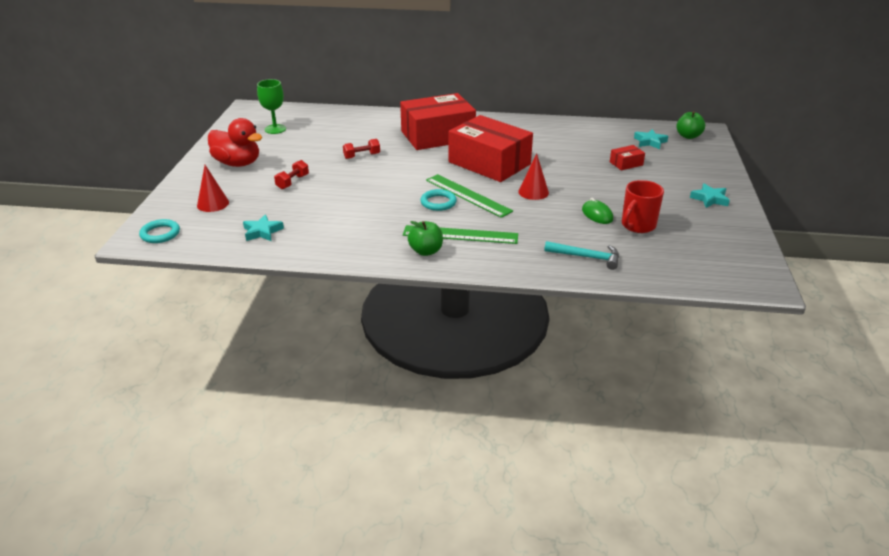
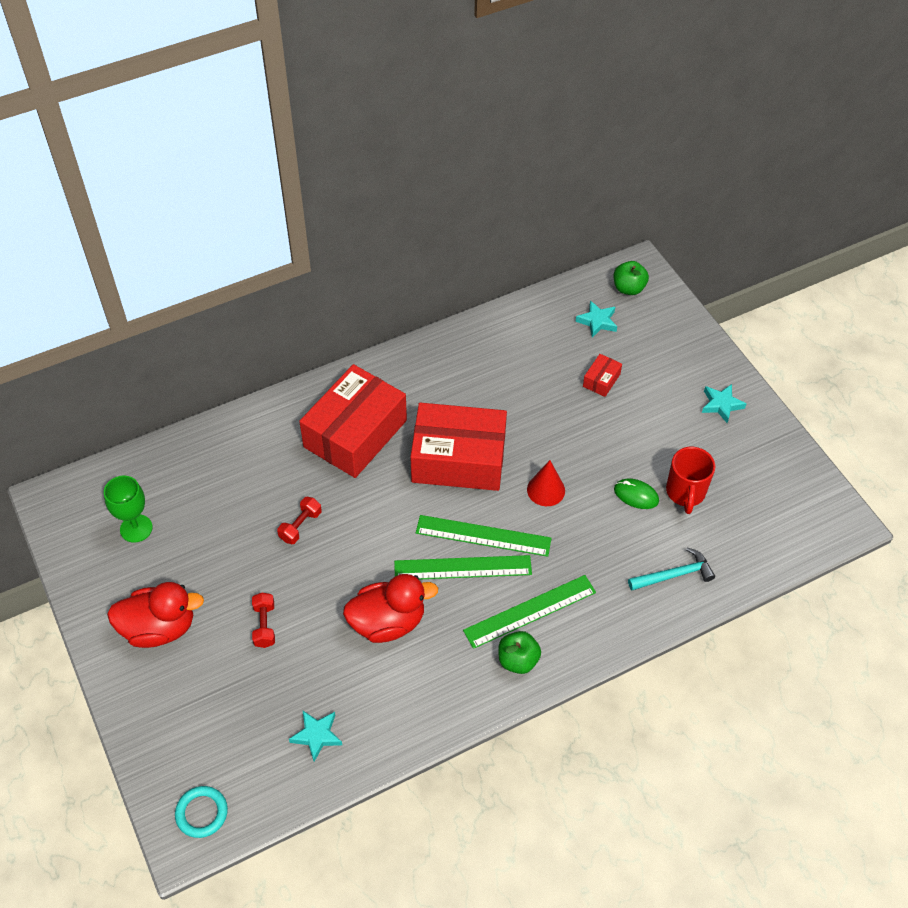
camera: 35 degrees left, 20 degrees up
(213, 204) = (208, 722): red cone -> none
(363, 206) = (388, 622): none -> red duck
(438, 202) = (462, 567): turquoise ring -> green ruler

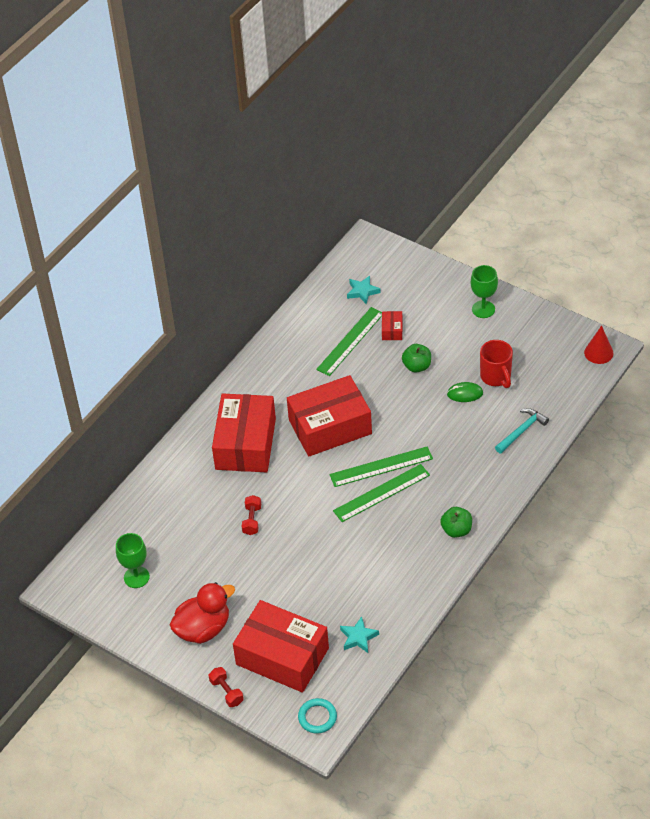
camera: 25 degrees left, 5 degrees down
(217, 711) = (282, 656): none -> red box
(264, 625) = (274, 591): red dumbbell -> red dumbbell (226, 692)
(388, 622) = (355, 549): red duck -> none
(530, 611) = (444, 497): green ruler -> green ruler (350, 341)
(546, 490) = (403, 418): red cone -> red cone (598, 352)
(628, 288) = (369, 259): green apple -> green apple (417, 366)
(721, 404) = (483, 309): turquoise star -> green goblet

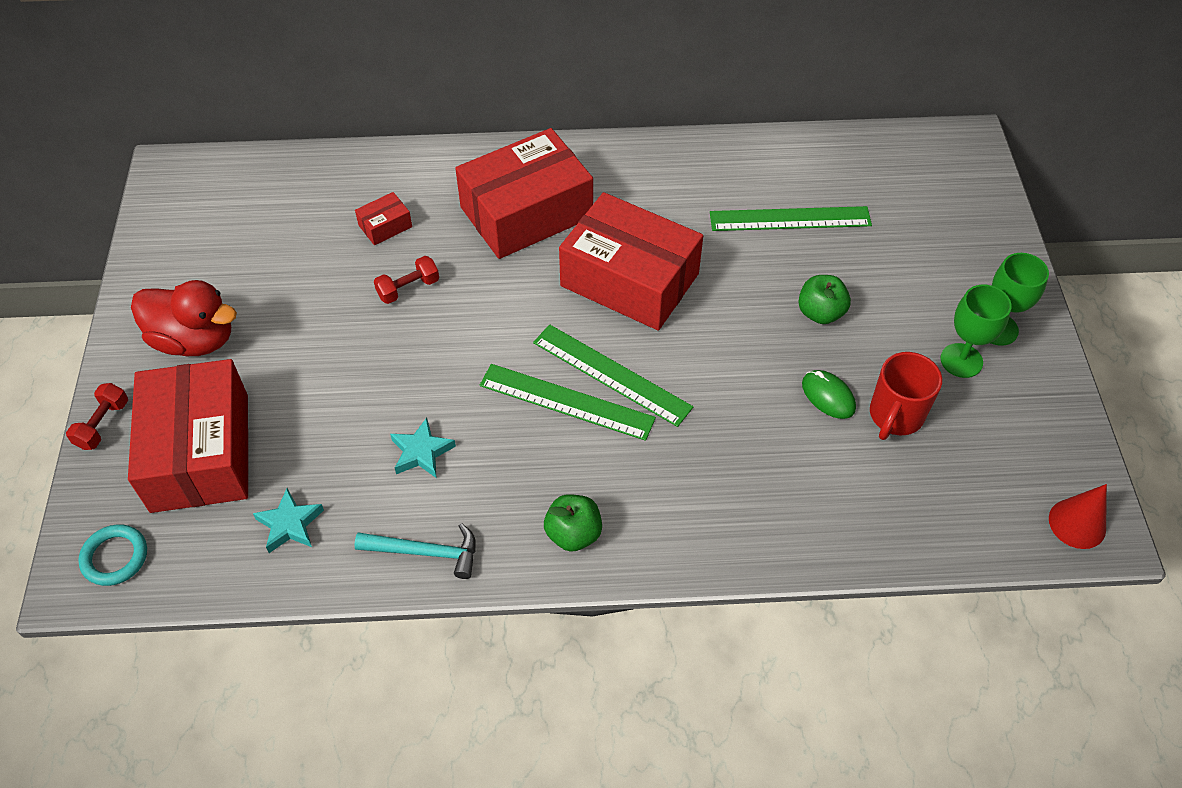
camera: 50 degrees right, 5 degrees up
(136, 577) = (234, 229): green goblet -> green goblet (961, 360)
(362, 291) = (883, 184): turquoise star -> turquoise star (421, 452)
(392, 330) = (853, 250): red box -> red box (385, 226)
(522, 431) = (829, 509): turquoise hammer -> turquoise hammer (425, 552)

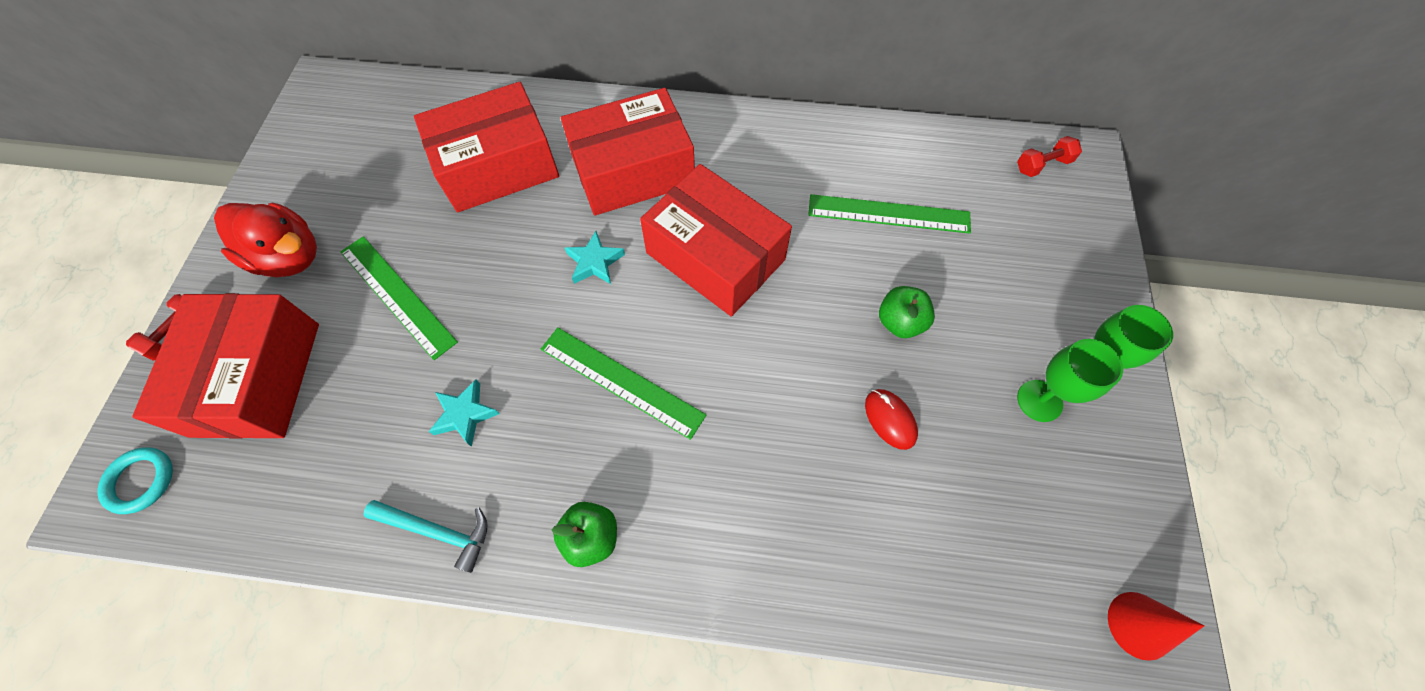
camera: 10 degrees right, 10 degrees up
(290, 524) = (315, 474): turquoise star -> turquoise star (594, 262)
(385, 226) = (497, 166): red box -> red box, size x2.49
(408, 288) = (501, 234): red dumbbell -> red dumbbell (1042, 165)
(611, 374) = (673, 358): green ruler -> green ruler (397, 295)
(828, 396) = (890, 419): green mouse -> red mouse
(895, 416) = (957, 455): red mug -> none

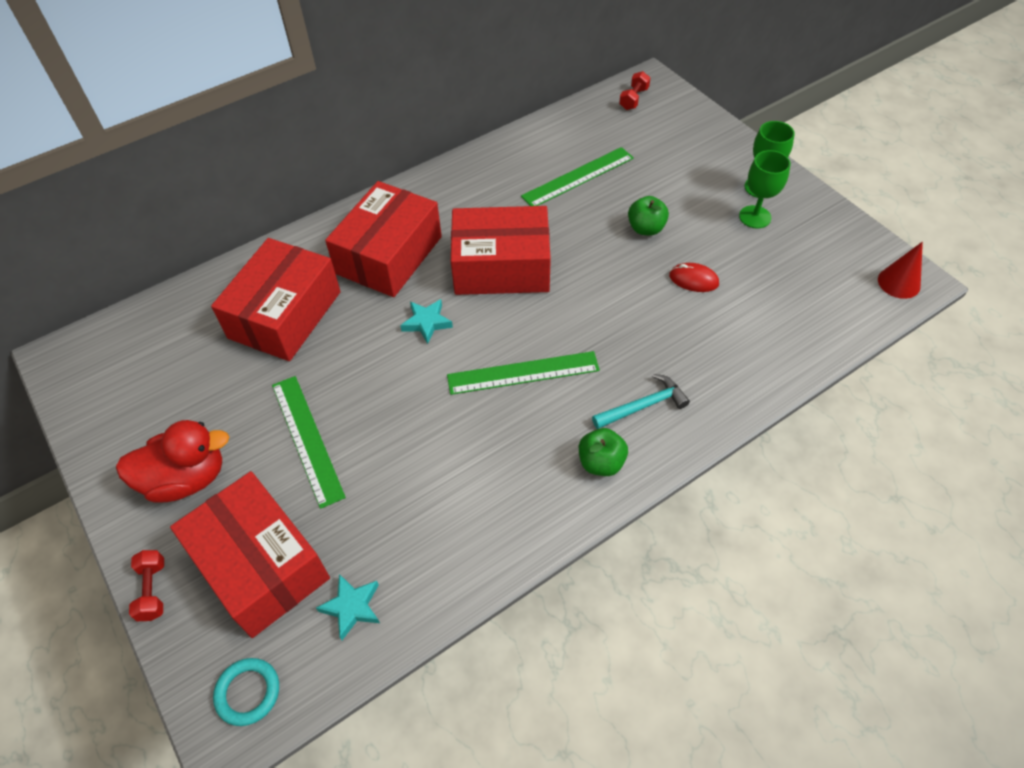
camera: 40 degrees left, 10 degrees down
(397, 295) = (307, 439): green ruler -> green ruler turned 60 degrees clockwise
(437, 531) = (504, 537): turquoise hammer -> turquoise hammer (643, 406)
(465, 414) = (444, 466): turquoise star -> turquoise star (352, 607)

